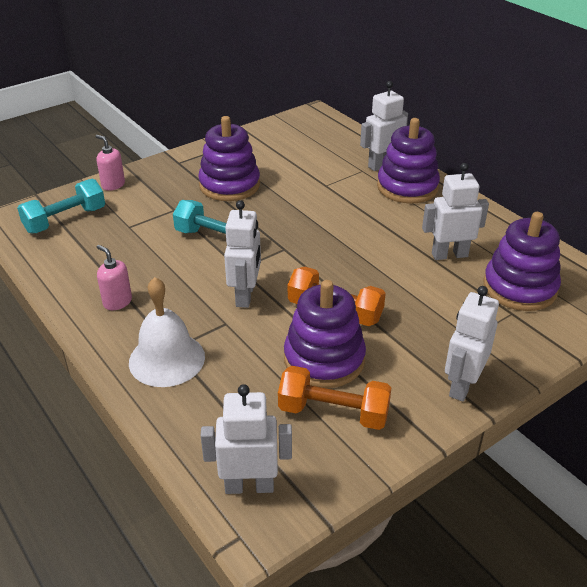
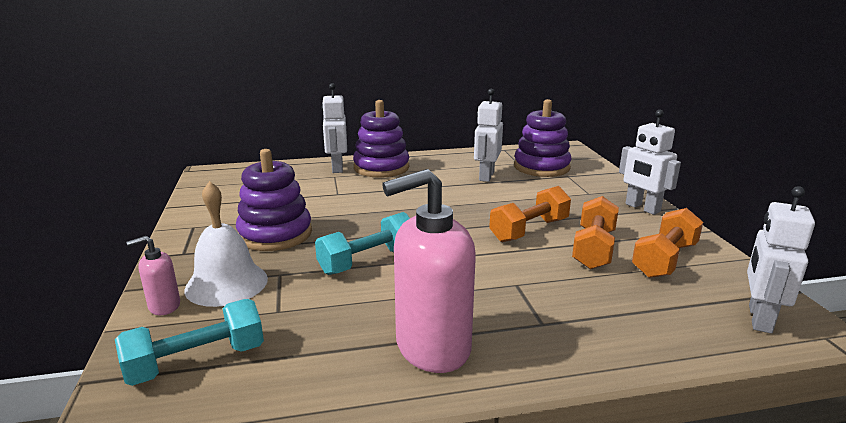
camera: 65 degrees left, 15 degrees down
(65, 220) = (196, 362): turquoise dumbbell -> turquoise dumbbell turned 75 degrees clockwise
(117, 302) = (432, 347): pink soap dispenser -> pink soap dispenser, size x2.14
(167, 359) = (560, 330): white bell -> white bell (226, 283)
(245, 295) = (479, 265): white robot -> none
(324, 359) = (594, 249): purple stacking toy -> orange dumbbell

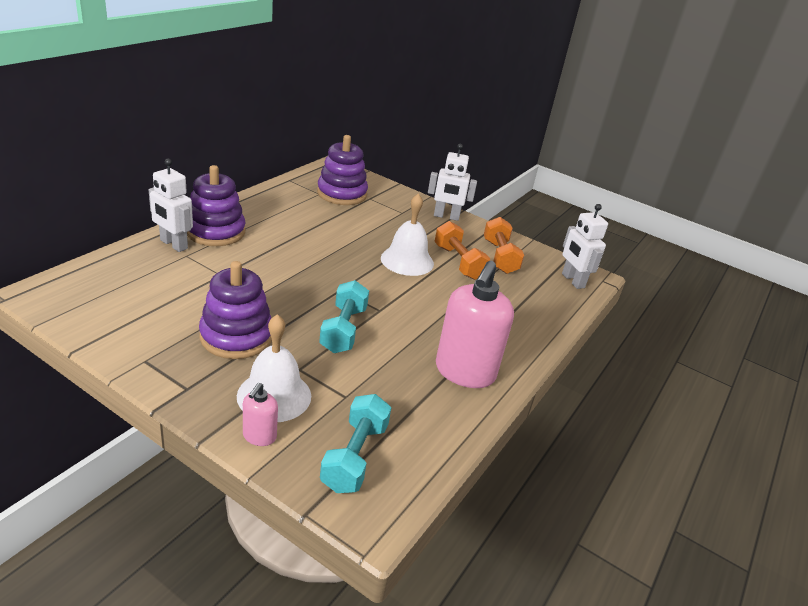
camera: 50 degrees left, 10 degrees up
(486, 176) = (314, 216): white robot -> none
(529, 230) = (407, 260): orange dumbbell -> white bell

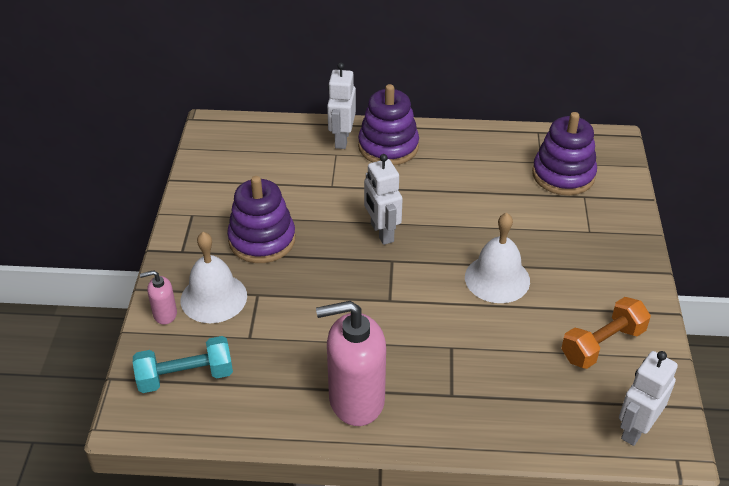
camera: 65 degrees right, 10 degrees up
(343, 330) = (334, 292): turquoise dumbbell -> none
(446, 216) = (631, 266): white robot -> white robot (381, 233)
(458, 262) = (544, 316): orange dumbbell -> none

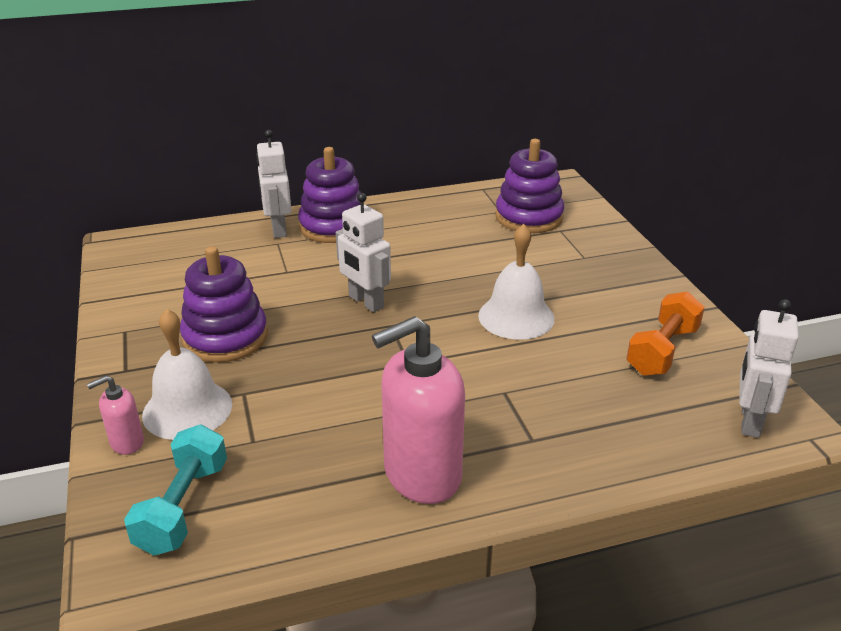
camera: 20 degrees left, 10 degrees down
(185, 376) = (183, 507): turquoise dumbbell -> turquoise dumbbell turned 45 degrees counterclockwise

